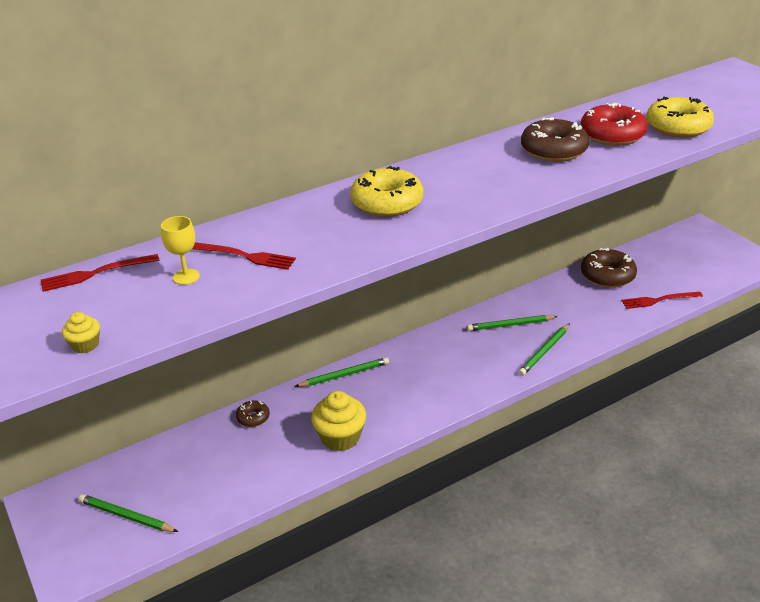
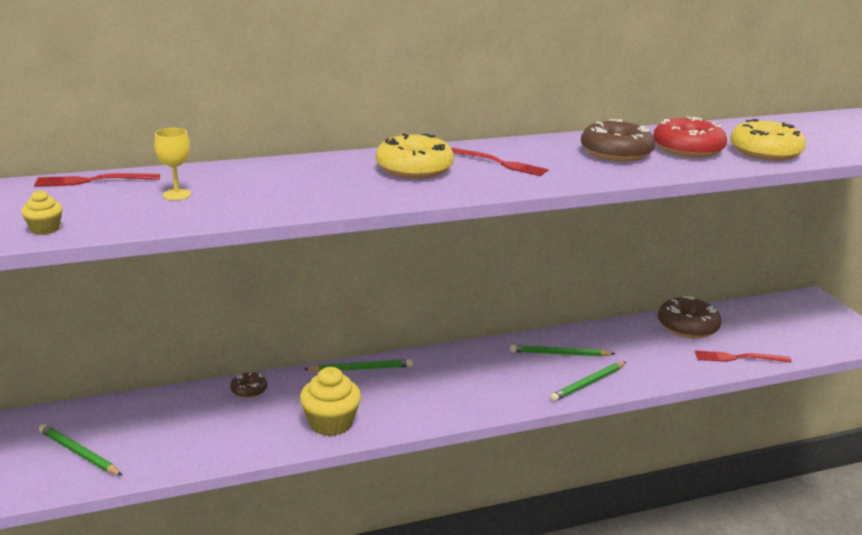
camera: 10 degrees right, 10 degrees down
(244, 256) = (244, 188): red fork -> red fork (499, 163)

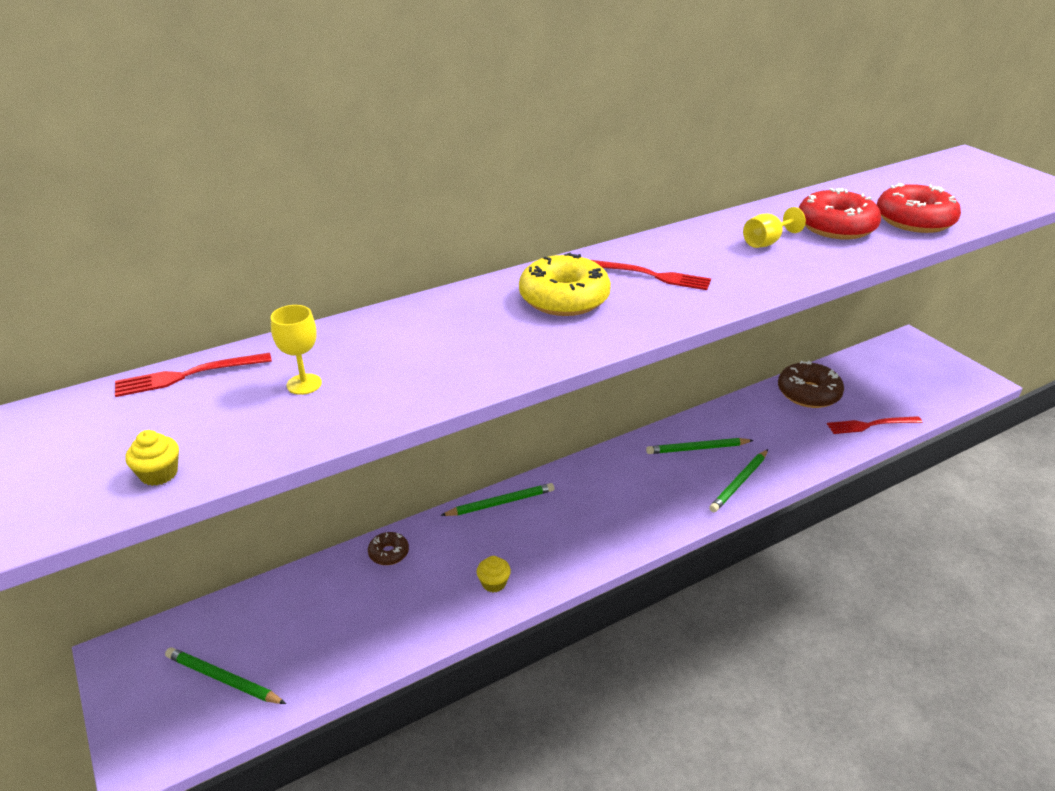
camera: 10 degrees left, 10 degrees up
(331, 423) = (494, 583): yellow cupcake -> yellow cupcake, size x0.51
(616, 153) = (766, 242): brown donut -> yellow goblet
(765, 152) = (914, 220): yellow donut -> red donut

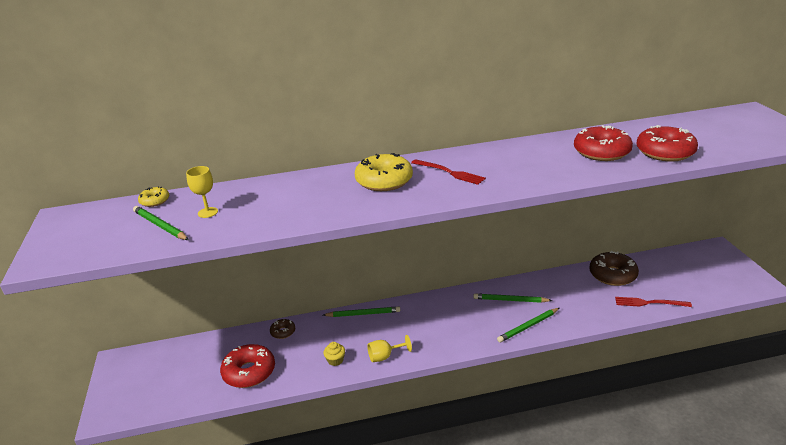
camera: 20 degrees right, 5 degrees down
(159, 474) = (110, 248): yellow cupcake -> none
(188, 375) = (155, 201): red fork -> yellow donut
(223, 679) = (163, 383): green pencil -> green pencil (160, 226)
(365, 629) = (249, 372): none -> red donut
(766, 242) = (543, 158): yellow goblet -> yellow goblet (384, 356)

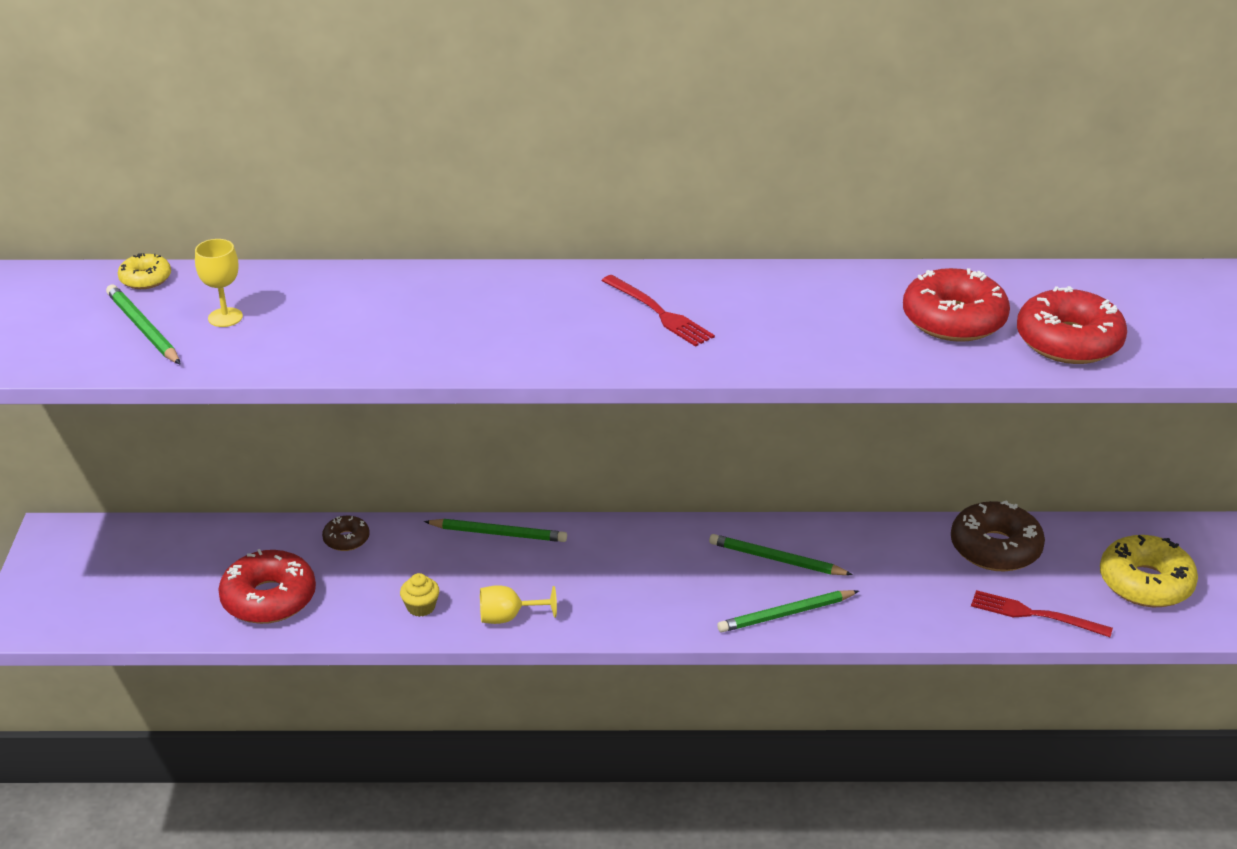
camera: 10 degrees right, 5 degrees up
(384, 181) = (538, 309): yellow donut -> yellow donut (1145, 583)

